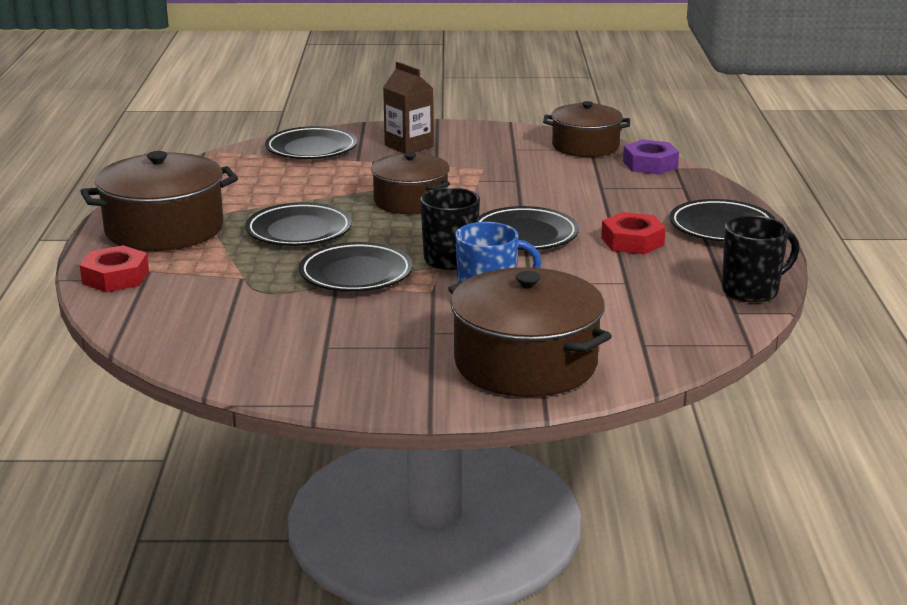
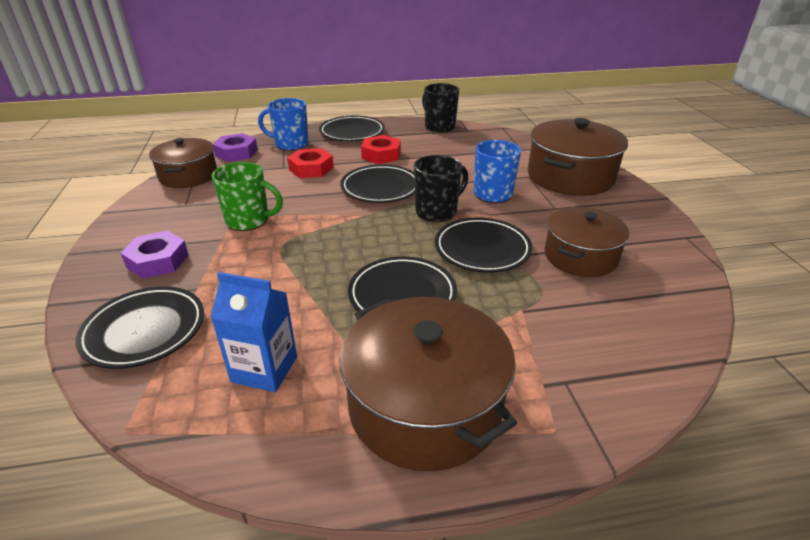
camera: 100 degrees left, 10 degrees up
(115, 277) = (575, 410): red nut -> red nut (311, 168)
(241, 183) = (264, 369): none -> blue carton
(409, 146) = (158, 261): brown carton -> purple nut
(410, 201) = (316, 242): brown pot -> brown pot (580, 257)
(468, 174) = (249, 220): none -> green mug
(677, 191) = (290, 144): none -> blue mug

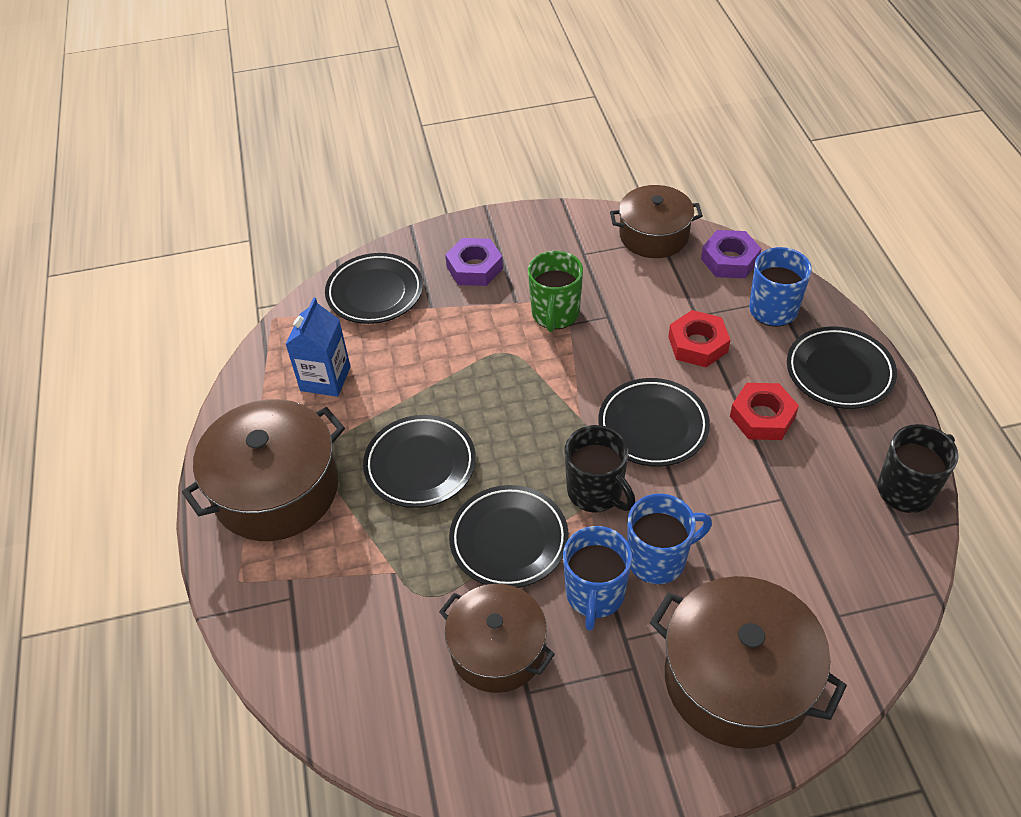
camera: 90 degrees right, 15 degrees up
(524, 216) = (595, 595): none -> blue mug

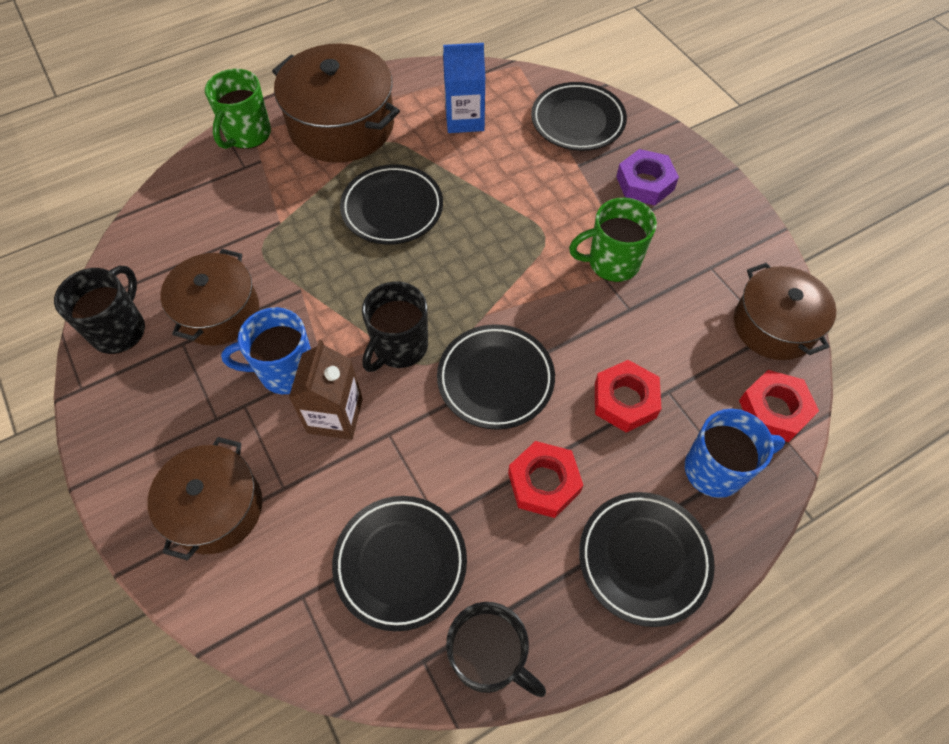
camera: 70 degrees right, 10 degrees up
(240, 588) = (247, 135): none -> green mug
(487, 759) = (120, 330): none -> black mug
(509, 540) = (329, 292): black plate -> black plate (400, 563)
(658, 559) = (335, 415): blue mug -> brown carton
(729, 260) = (774, 410): purple nut -> red nut
(737, 679) = (216, 508): brown pot -> brown pot, size x0.66

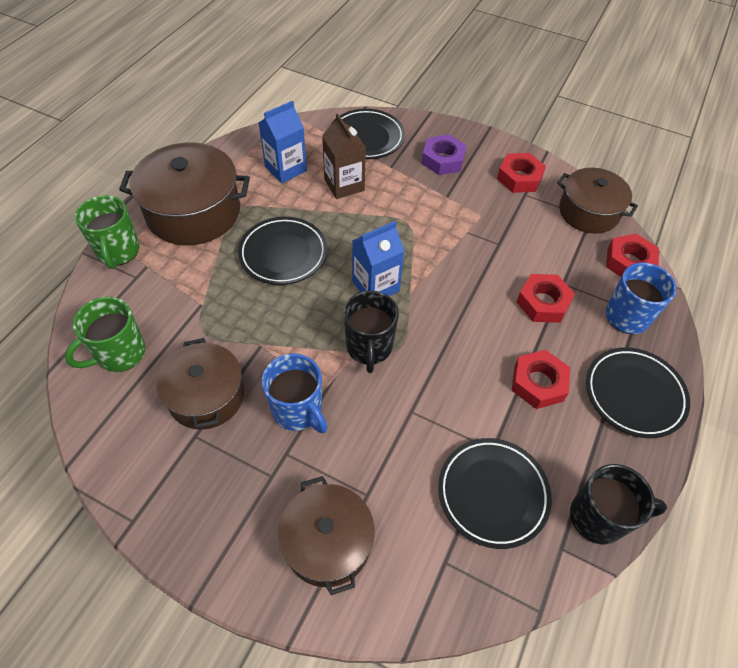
camera: 35 degrees left, 5 degrees down
(120, 330) = (129, 455): black mug -> none
(285, 371) = (298, 410): blue mug -> blue mug turned 90 degrees counterclockwise
(335, 415) = (362, 421): brown carton -> brown carton (344, 185)
(457, 287) = (375, 286): none -> blue carton
(495, 379) = (452, 333): black plate -> none
(612, 263) = (464, 220): green mug -> green mug (120, 354)
(721, 245) = (519, 178): none -> red nut

